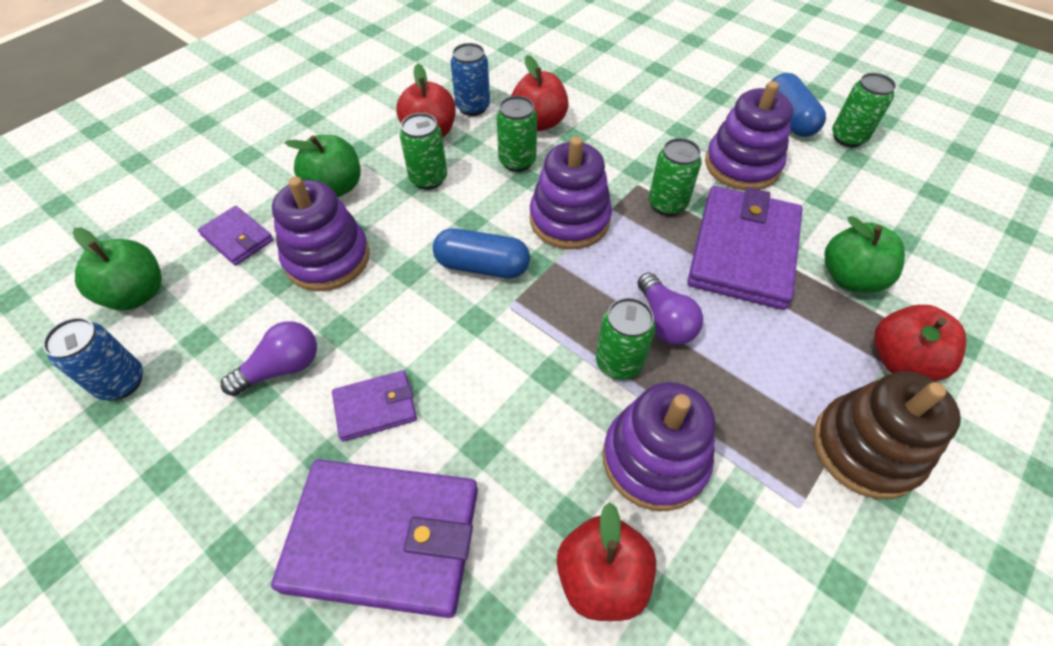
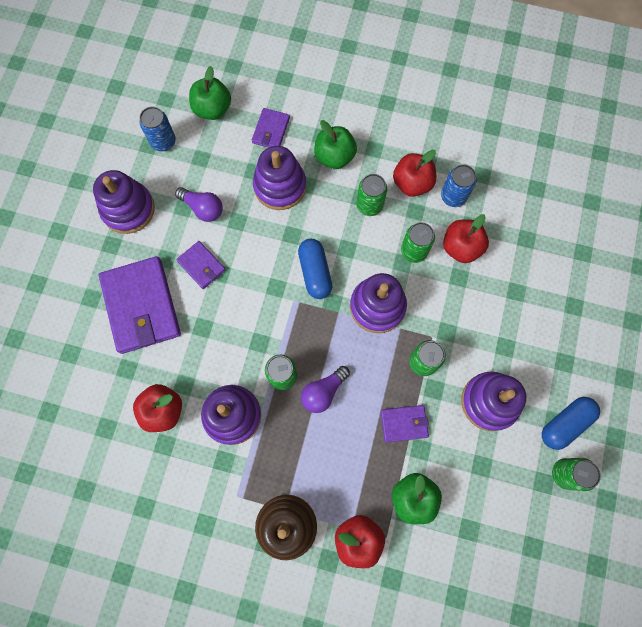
camera: 65 degrees right, 20 degrees up
(188, 488) = (128, 209): none -> purple stacking toy
(743, 251) = (404, 423): purple wallet -> purple wallet, size x0.49

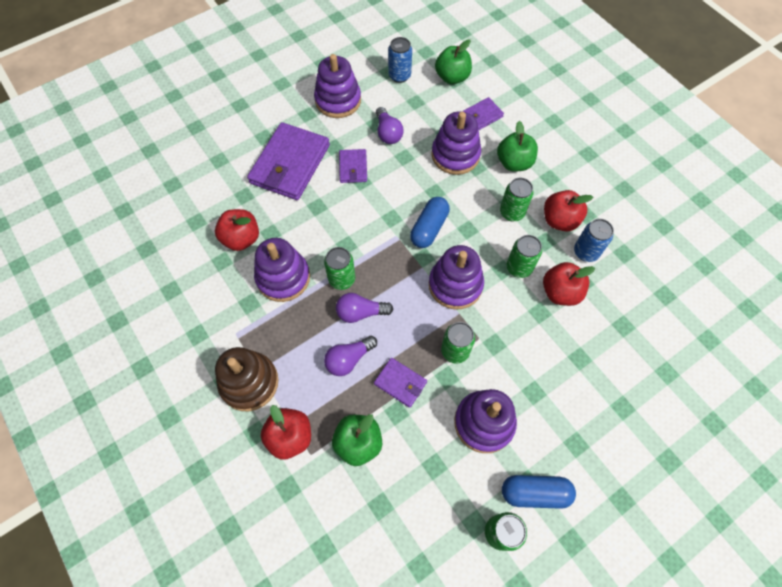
camera: 40 degrees right, 10 degrees down
(348, 438) = (349, 359): none -> purple light bulb

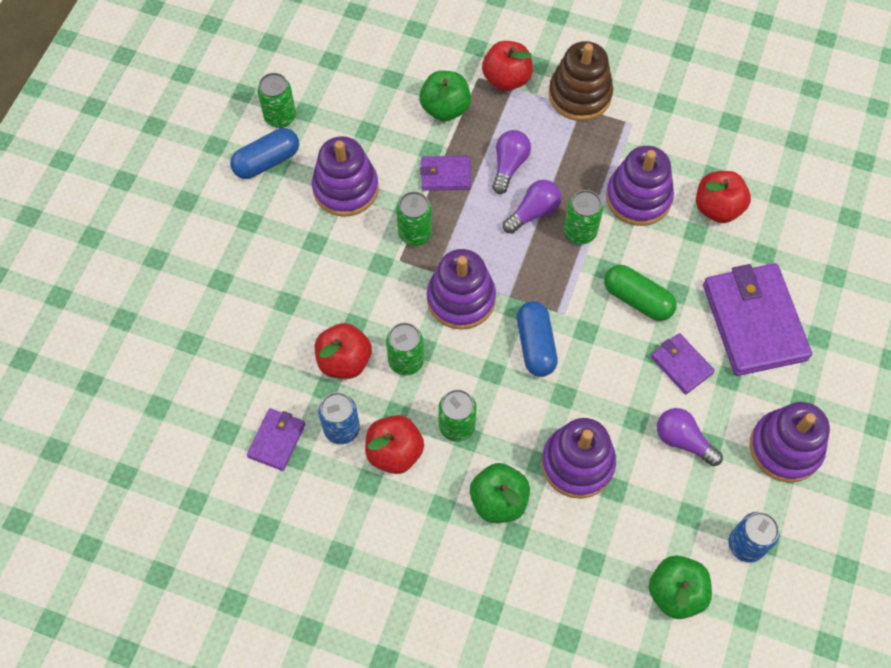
camera: 145 degrees right, 0 degrees up
(344, 216) = (637, 300): none -> green capsule
(481, 116) = (589, 549): purple wallet -> purple wallet (277, 440)

